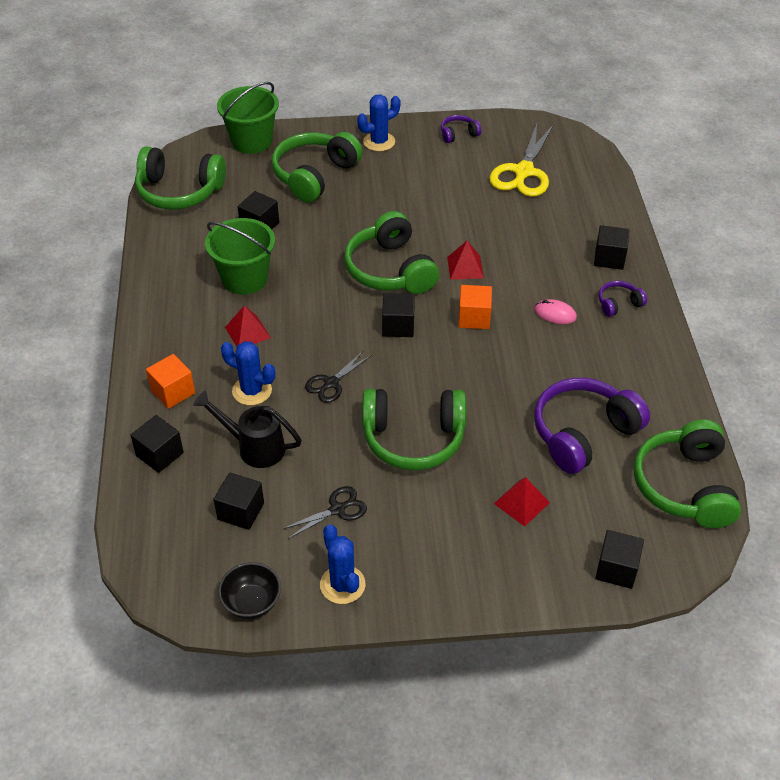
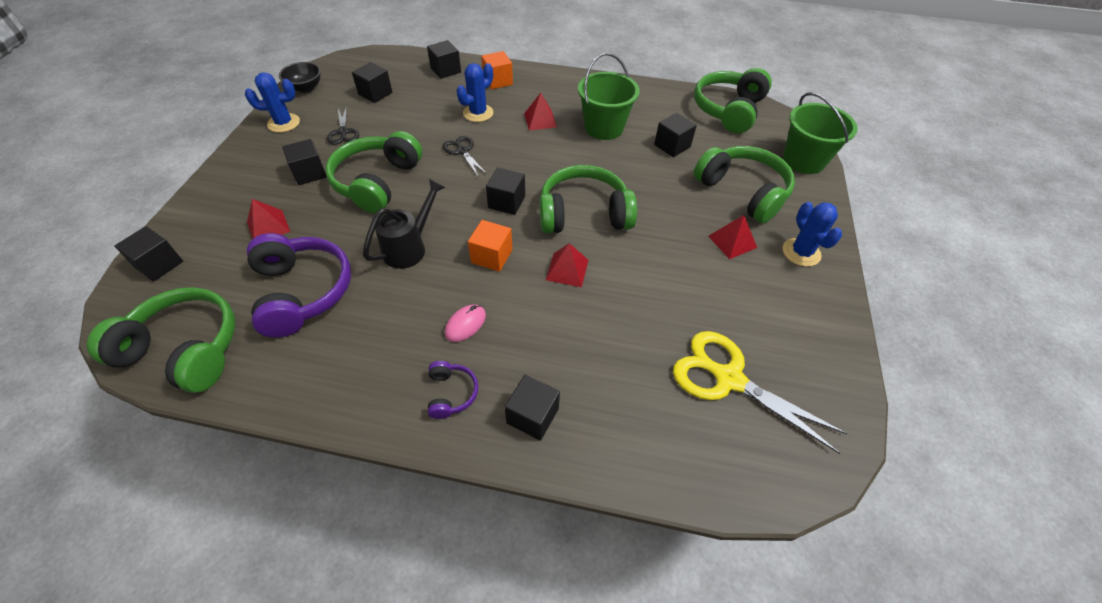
camera: 105 degrees right, 5 degrees up
(253, 447) = (425, 106): black watering can -> black watering can (410, 247)
(384, 178) = (732, 241): none -> red pyramid
(425, 507) = (309, 173): none -> black cube
(458, 134) = (817, 331): purple headphones -> none

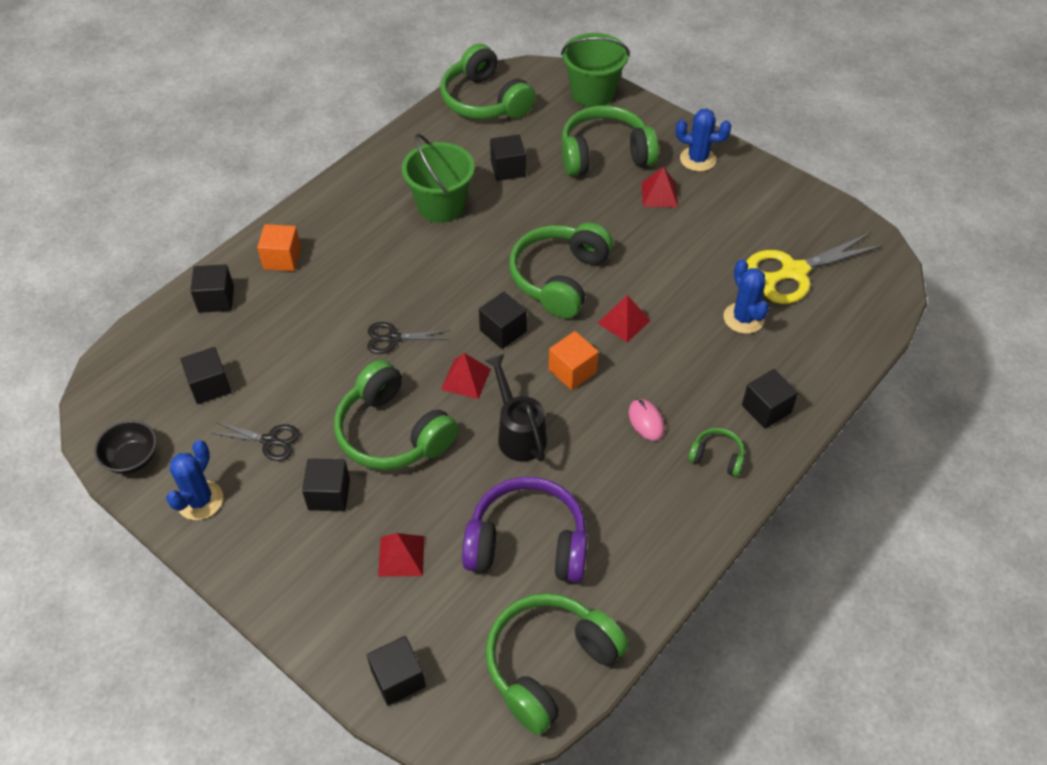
camera: 60 degrees left, 0 degrees up
(451, 393) = (717, 457): purple headphones -> green headphones
(478, 113) = (332, 300): blue cactus -> blue cactus (743, 318)
(540, 120) = (388, 251): red pyramid -> red pyramid (466, 379)

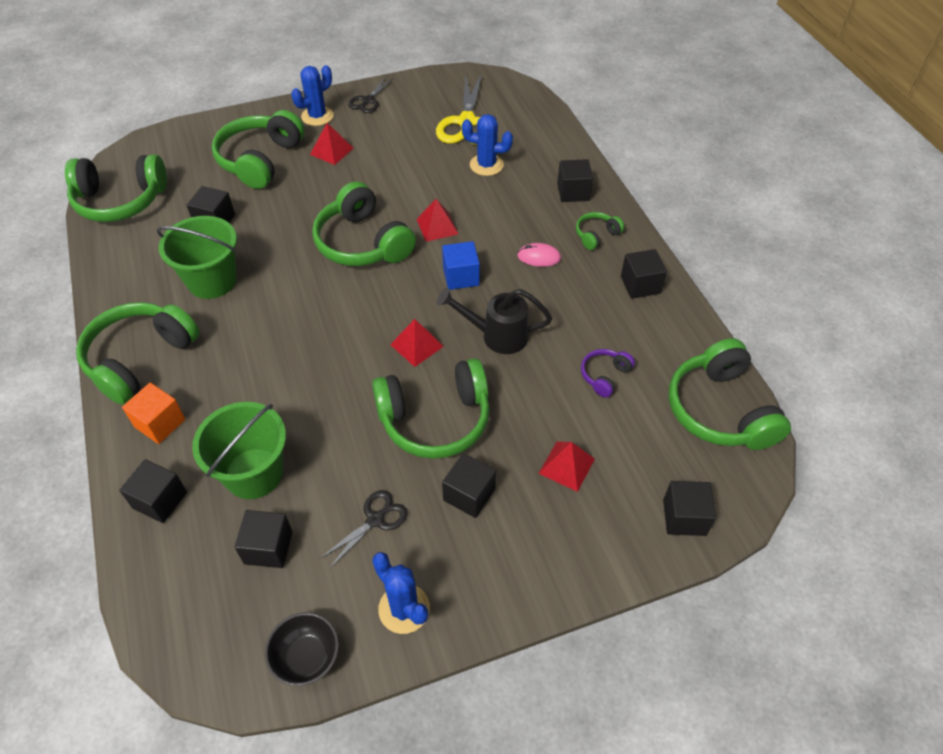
camera: 60 degrees left, 0 degrees up
(333, 211) = (140, 359): none -> green headphones
(393, 338) = (332, 377): black scissors -> black scissors (368, 101)
(503, 331) = (386, 300): black cube -> black cube (640, 285)
(527, 543) = (604, 376): purple headphones -> purple headphones, size x0.47
(572, 371) = (461, 276): orange cube -> blue cube
(592, 93) = (187, 136): green bucket -> green bucket (254, 473)

